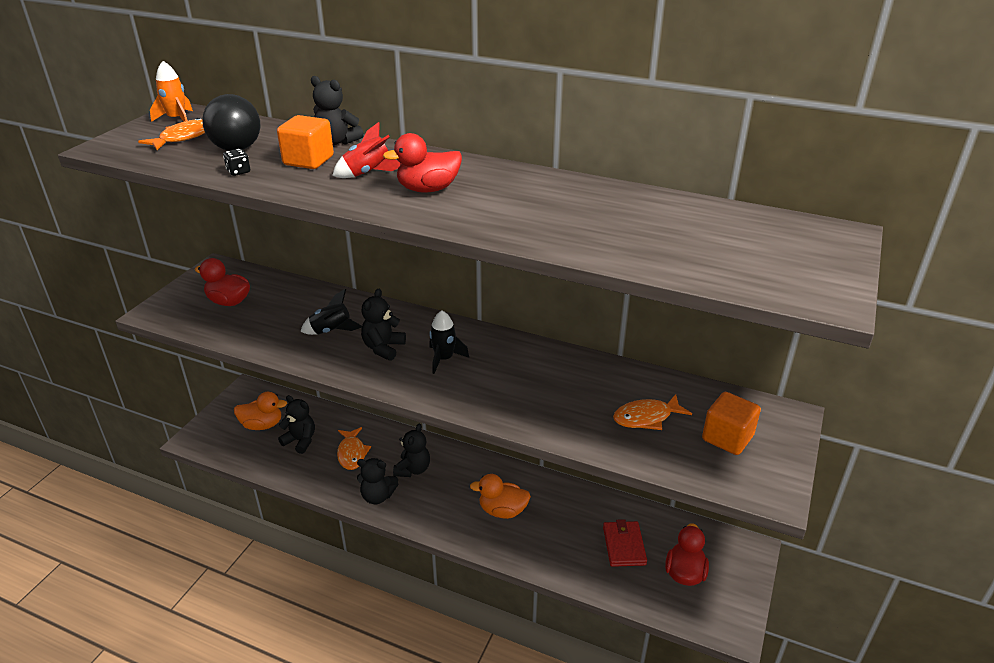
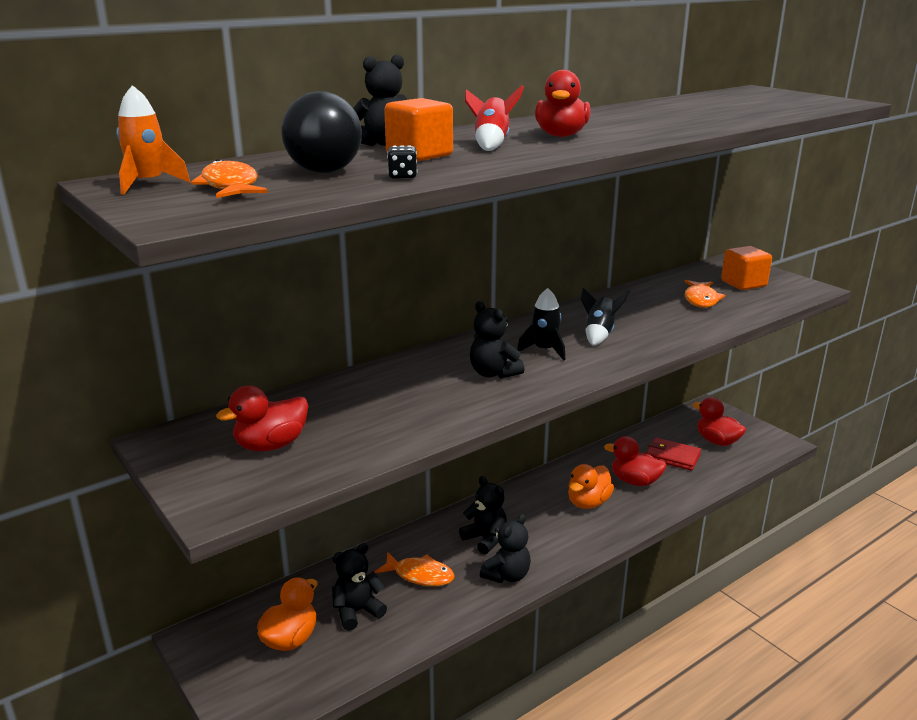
camera: 60 degrees left, 10 degrees down
(331, 330) = (426, 393): black rocket -> black rocket (599, 334)
(559, 531) = (635, 481): none -> red duck

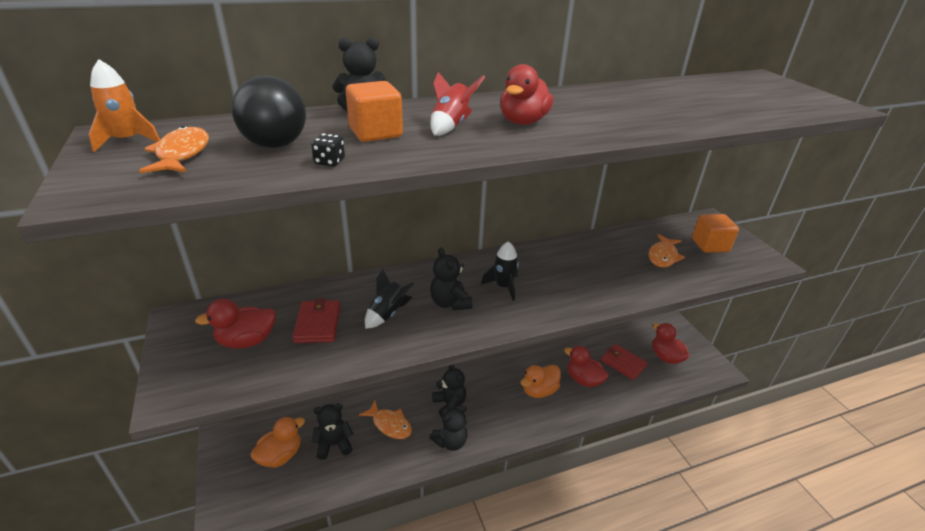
camera: 15 degrees right, 10 degrees up
(348, 416) = (318, 324): none -> red wallet
(599, 334) = (557, 278): black rocket -> black rocket (387, 314)

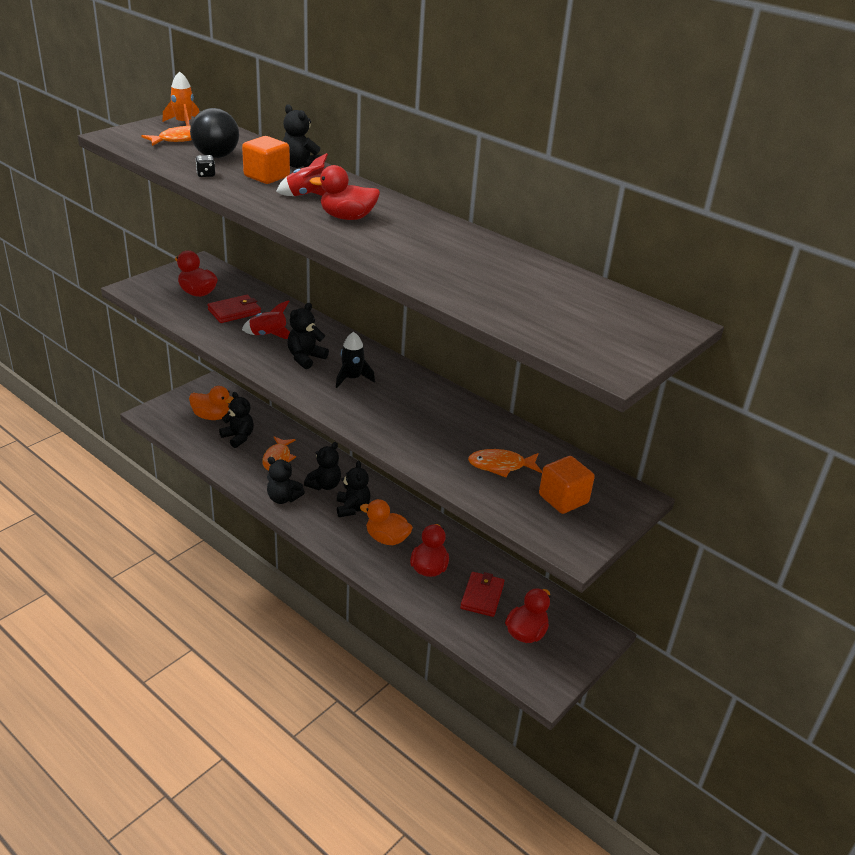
camera: 60 degrees right, 0 degrees up
(387, 314) = (268, 335): black rocket -> red rocket
(490, 397) = (352, 508): none -> black teddy bear

